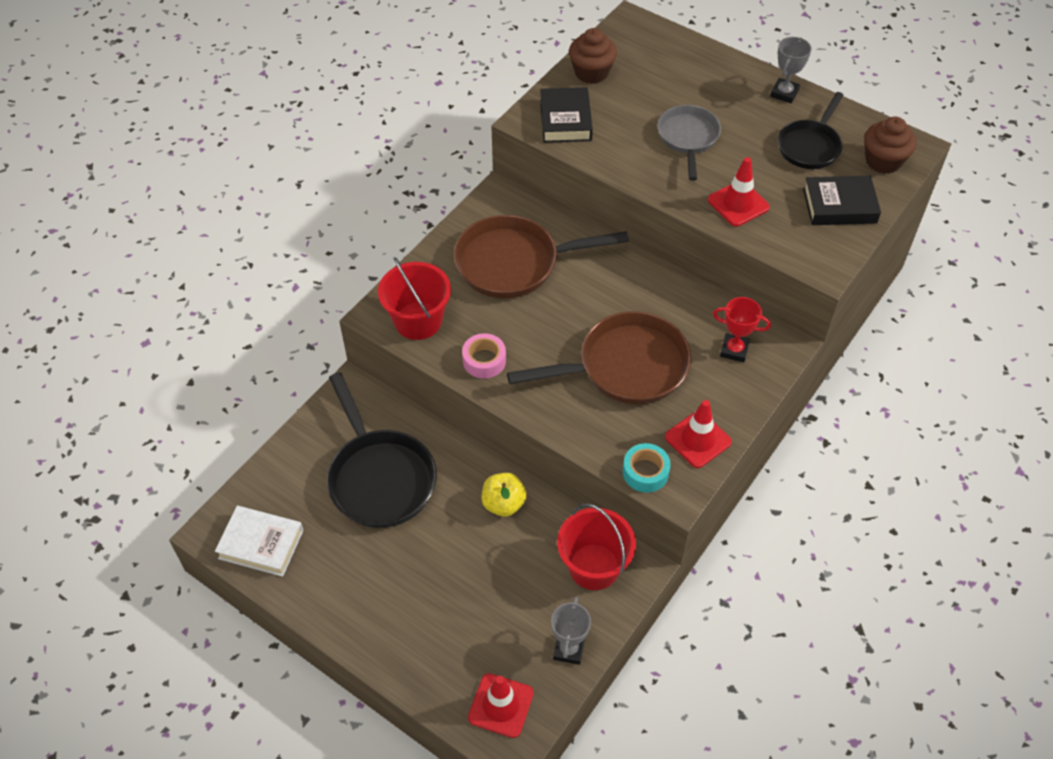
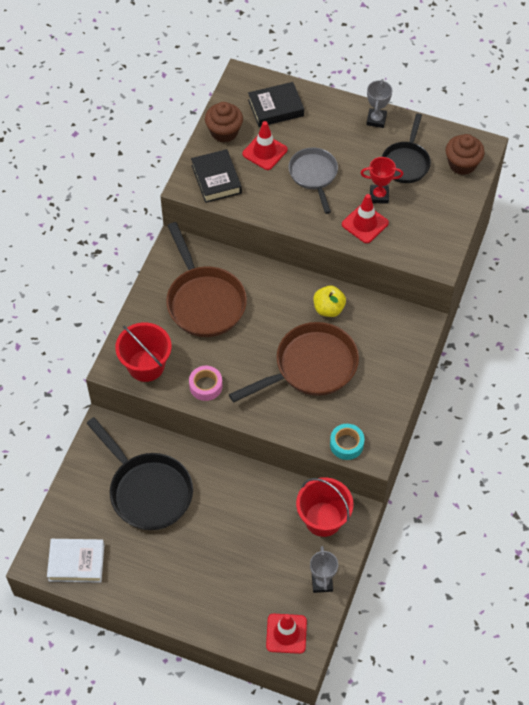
camera: 15 degrees left, 5 degrees up
(503, 504) = (245, 488): yellow apple -> yellow apple (328, 309)
(514, 263) = (204, 301): brown pan -> brown pan turned 90 degrees counterclockwise
(698, 439) = (377, 411): red traffic cone -> red traffic cone (264, 152)
(734, 350) = (386, 335): red trophy -> red trophy (379, 196)
(839, 206) = (438, 209): black book -> black book (276, 108)

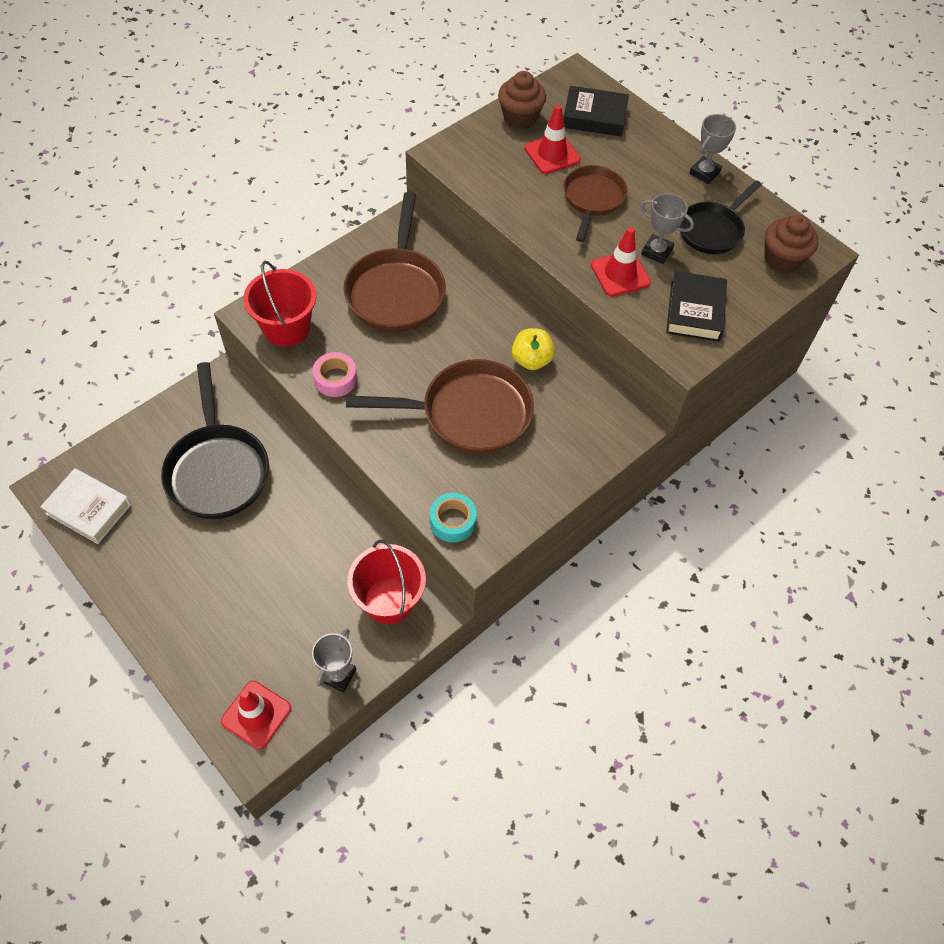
camera: 25 degrees right, 0 degrees up
(216, 179) = (478, 159): black book -> black book (695, 311)
(314, 175) = (592, 199): grey pan -> brown pan
(379, 196) = (656, 251): red trophy -> grey trophy

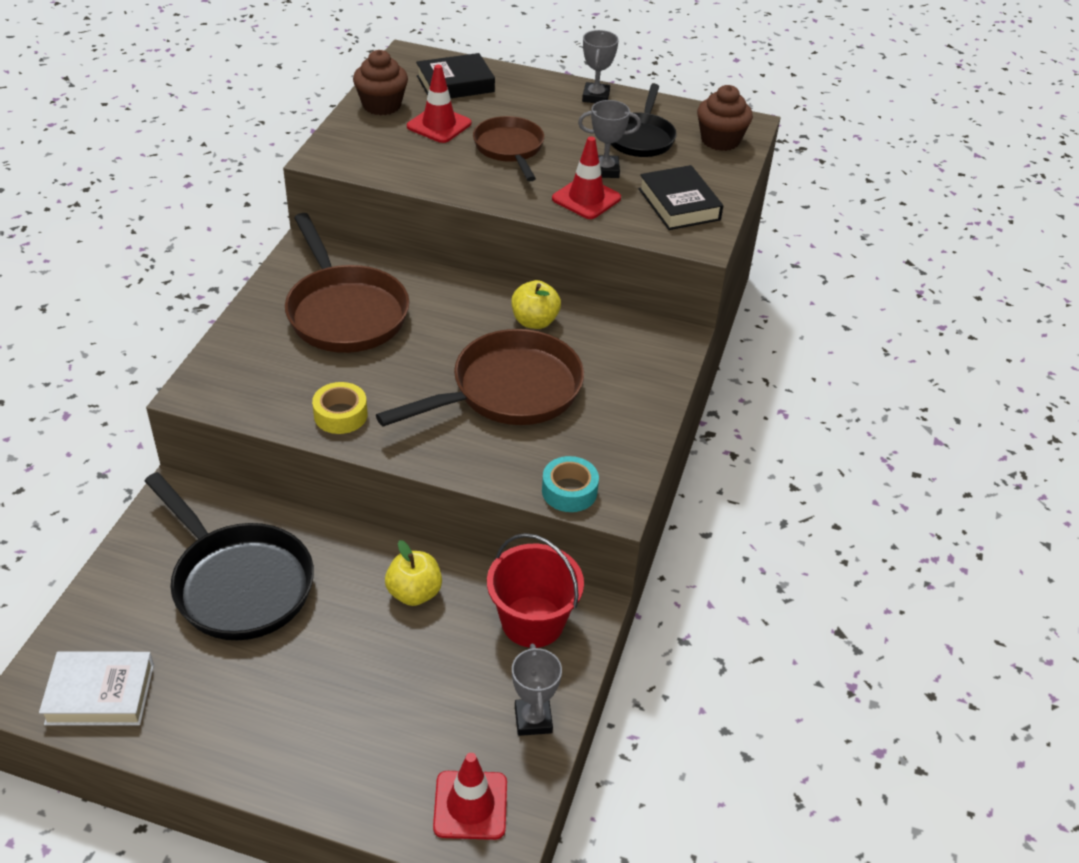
camera: 30 degrees left, 15 degrees down
(286, 328) = (246, 389): red bucket -> none
(324, 536) = (414, 593): none -> yellow apple
(335, 379) = (340, 415): pink tape -> yellow tape

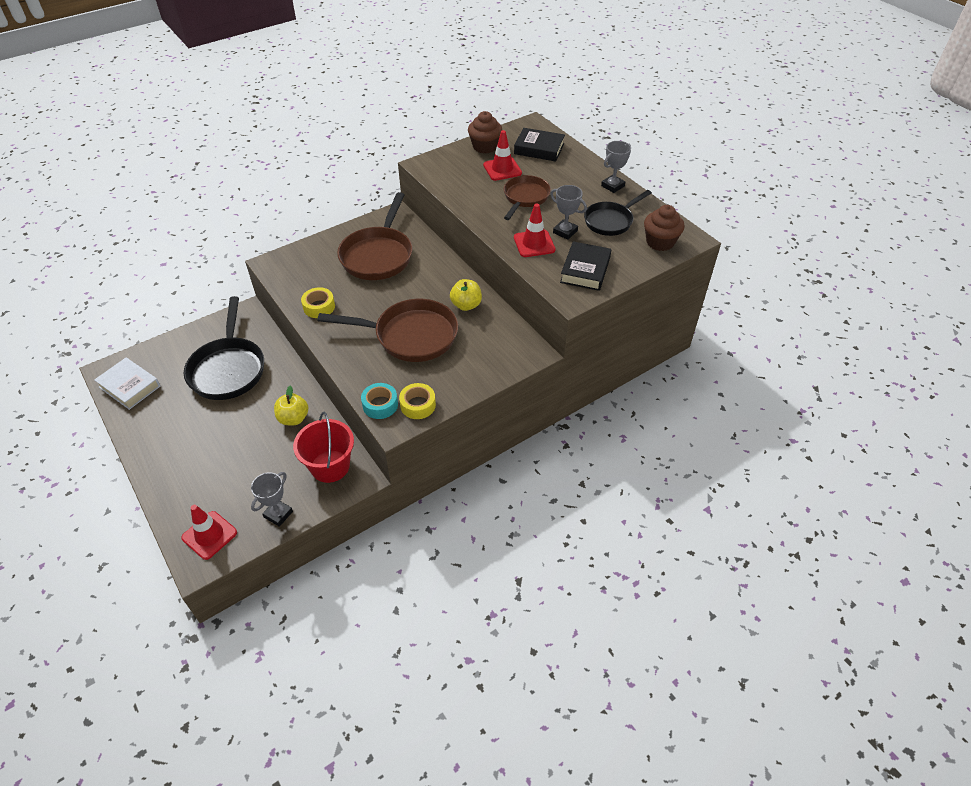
camera: 40 degrees right, 5 degrees up
(615, 466) = (418, 405): none -> yellow tape

